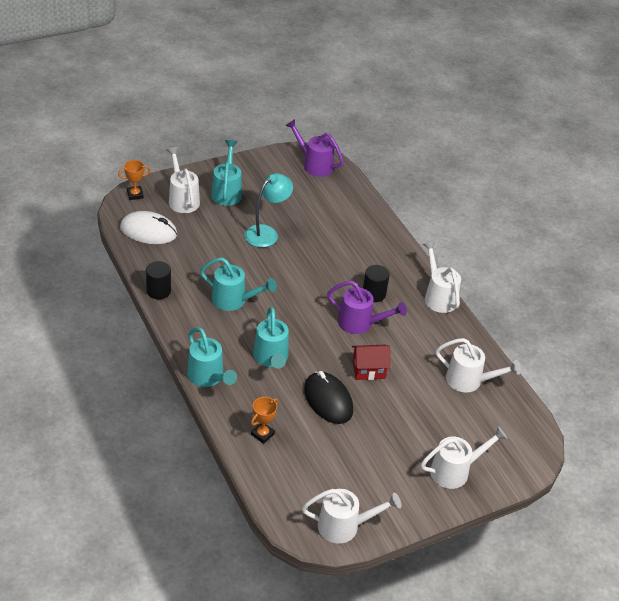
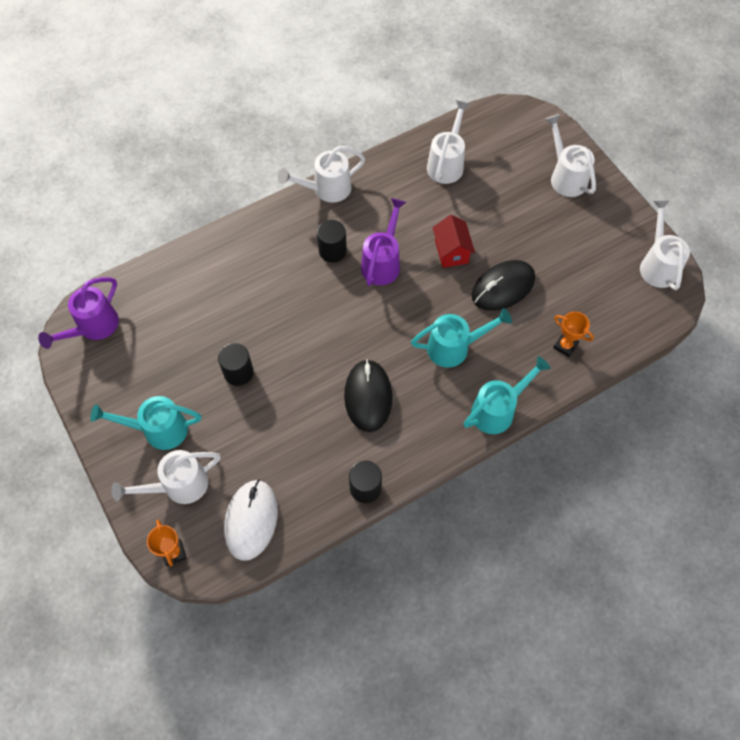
camera: 90 degrees left, 20 degrees up
(234, 300) = (368, 396): turquoise watering can -> black mouse
(266, 233) = (238, 372): turquoise lamp -> black cylinder

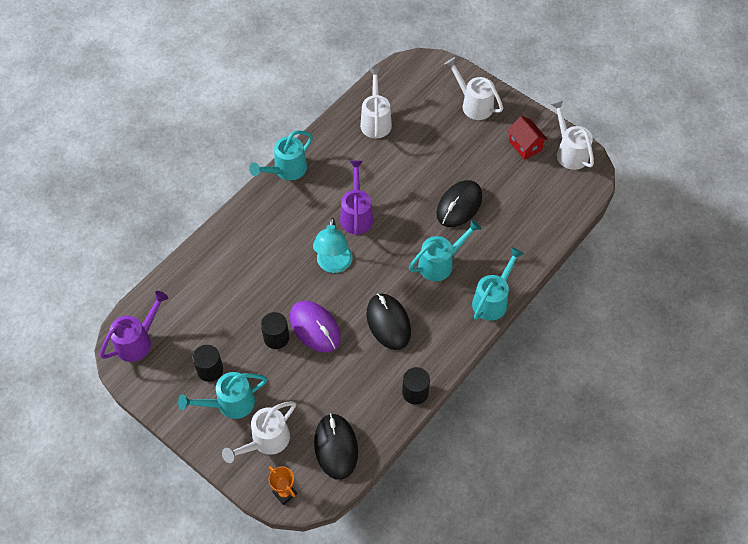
camera: 20 degrees left, 5 degrees down
(93, 327) = (138, 341): purple watering can -> purple watering can turned 150 degrees counterclockwise
(251, 520) = (336, 447): white mouse -> black mouse
(284, 375) = (315, 328): none -> purple mouse
(326, 189) = (286, 170): white watering can -> turquoise watering can
(332, 251) = (312, 218): black cylinder -> black cylinder (210, 370)
(334, 311) = (333, 265): none -> turquoise lamp
(451, 252) = (408, 190): red house -> red house (525, 146)
(565, 346) = (524, 235): orange trophy -> none

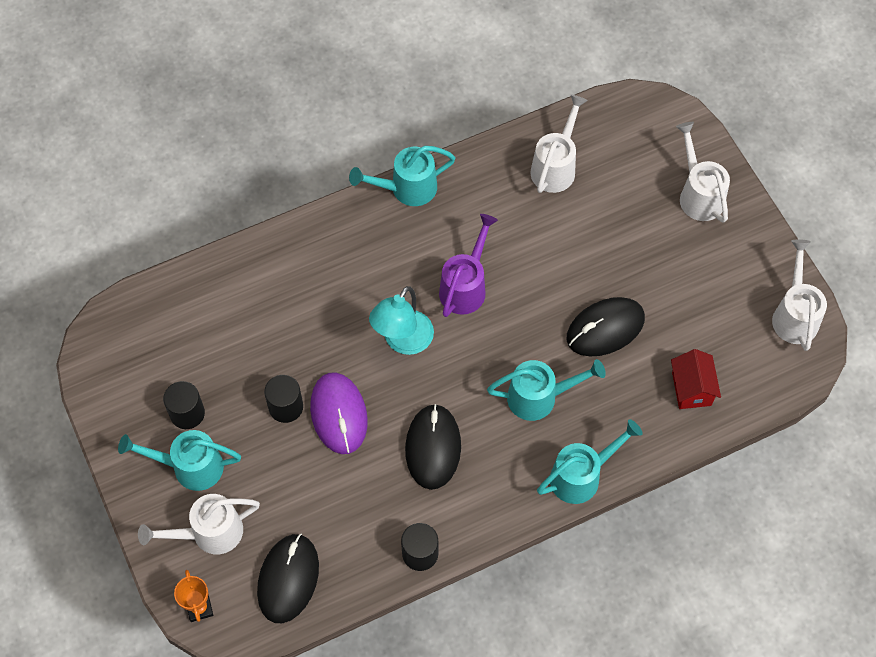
camera: 25 degrees right, 5 degrees up
(138, 341) = (121, 339): purple watering can -> none
(525, 146) = (738, 281): red house -> red house (691, 389)

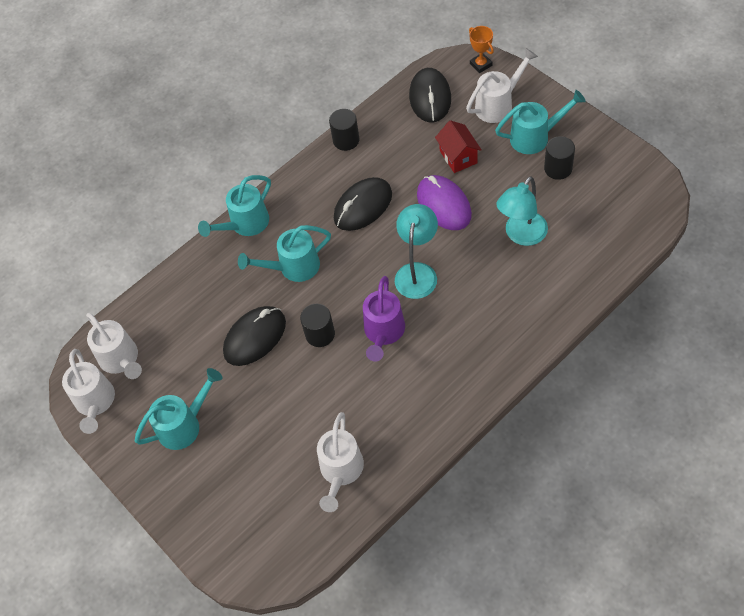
camera: 170 degrees right, 5 degrees down
(271, 344) = (521, 235): none -> turquoise lamp
(286, 407) = (486, 197): black cylinder -> black cylinder (320, 334)
(406, 189) = (470, 402): turquoise watering can -> turquoise watering can (185, 425)
(433, 448) = (363, 206): black mouse -> black mouse turned 60 degrees clockwise
(691, 389) = (173, 313): red house -> red house (458, 157)
(698, 194) = (198, 489): white watering can -> white watering can (121, 360)

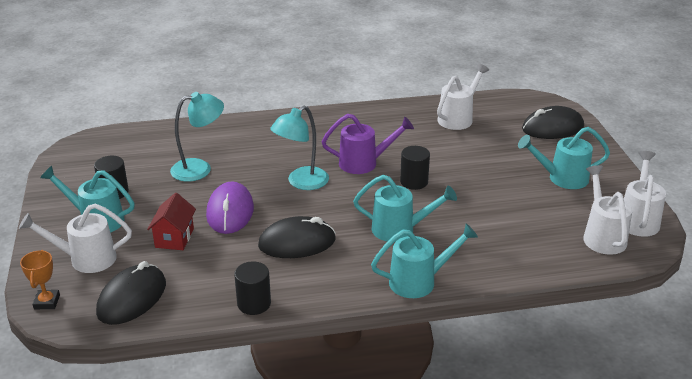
camera: 155 degrees left, 25 degrees down
(255, 337) = (469, 201): black mouse -> black mouse (552, 128)
(383, 333) = (364, 163): purple watering can -> purple watering can turned 45 degrees clockwise

